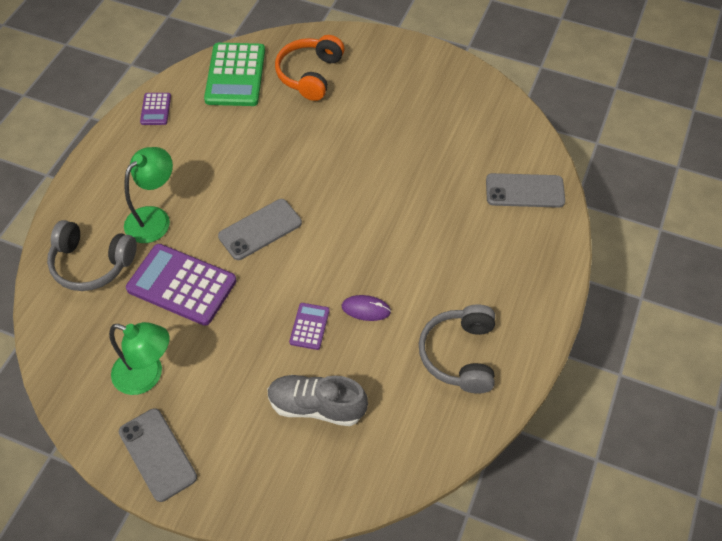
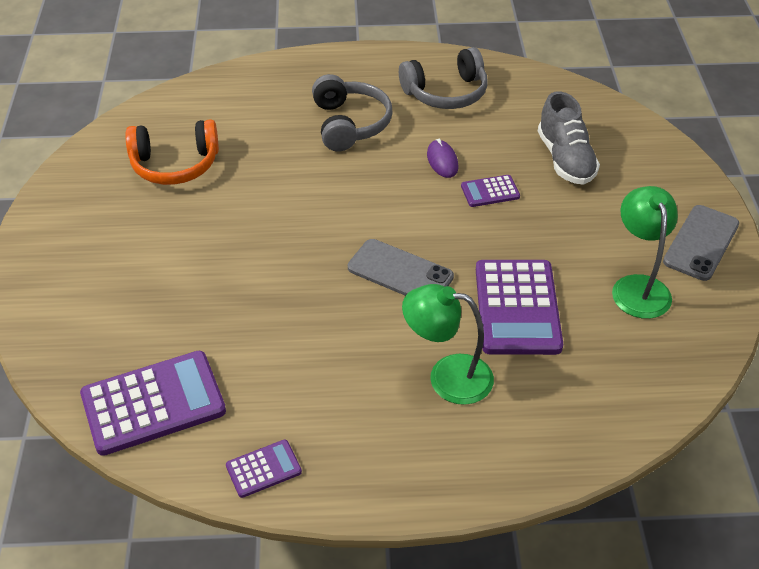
camera: 115 degrees left, 10 degrees down
(92, 264) = (552, 406): grey headphones -> grey headphones (350, 124)
(235, 75) = (153, 403): green calculator -> purple calculator
(310, 75) = (120, 322): orange headphones -> orange headphones (175, 164)
(524, 191) = (228, 99): grey phone -> none

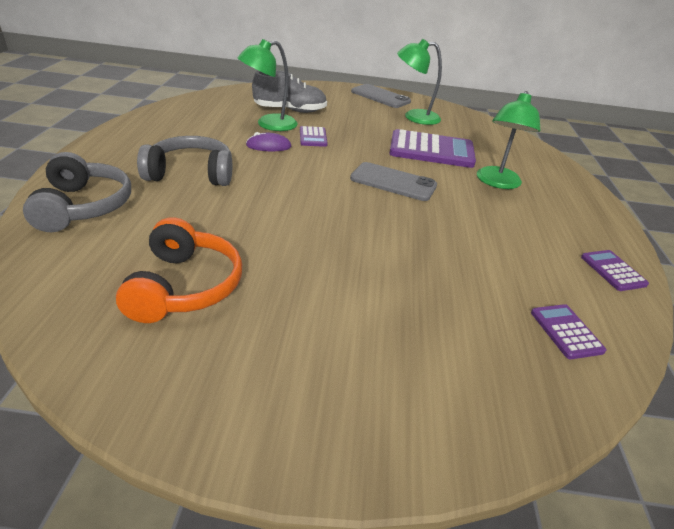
camera: 85 degrees left, 10 degrees down
(153, 403) = (566, 331): purple calculator -> purple calculator, size x0.49
(400, 272) = (393, 182): grey phone -> grey phone turned 75 degrees clockwise
(446, 93) = (182, 130): grey headphones -> grey headphones (83, 206)
(505, 150) = (269, 124): none -> green lamp

